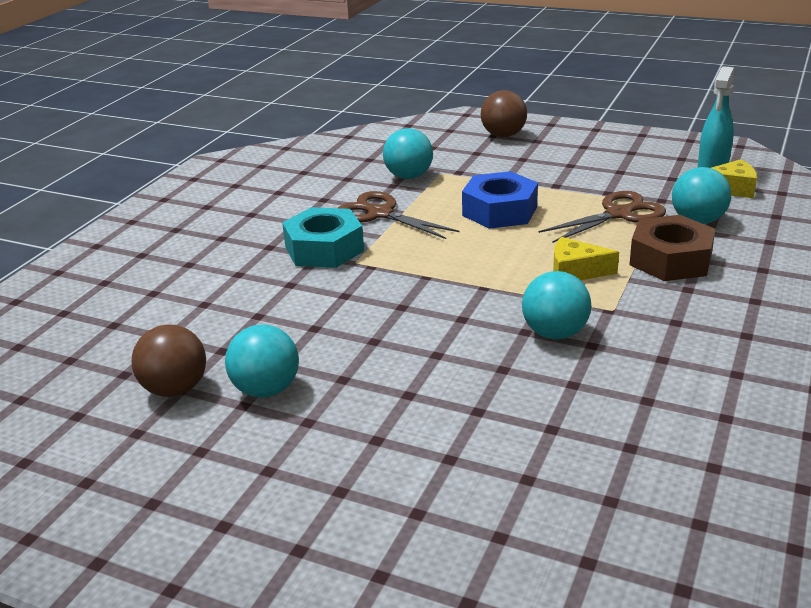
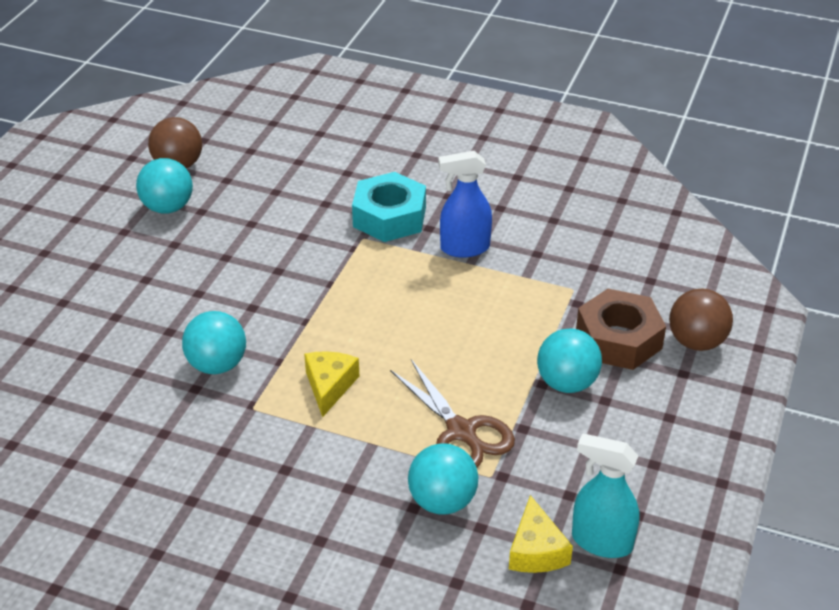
camera: 85 degrees right, 10 degrees up
(380, 214) = (464, 248): brown scissors -> blue spray bottle
(409, 176) = (560, 264): turquoise ball -> turquoise ball (567, 383)
(499, 211) = (470, 334): blue nut -> none
(670, 260) = (347, 463): brown nut -> brown nut (618, 339)

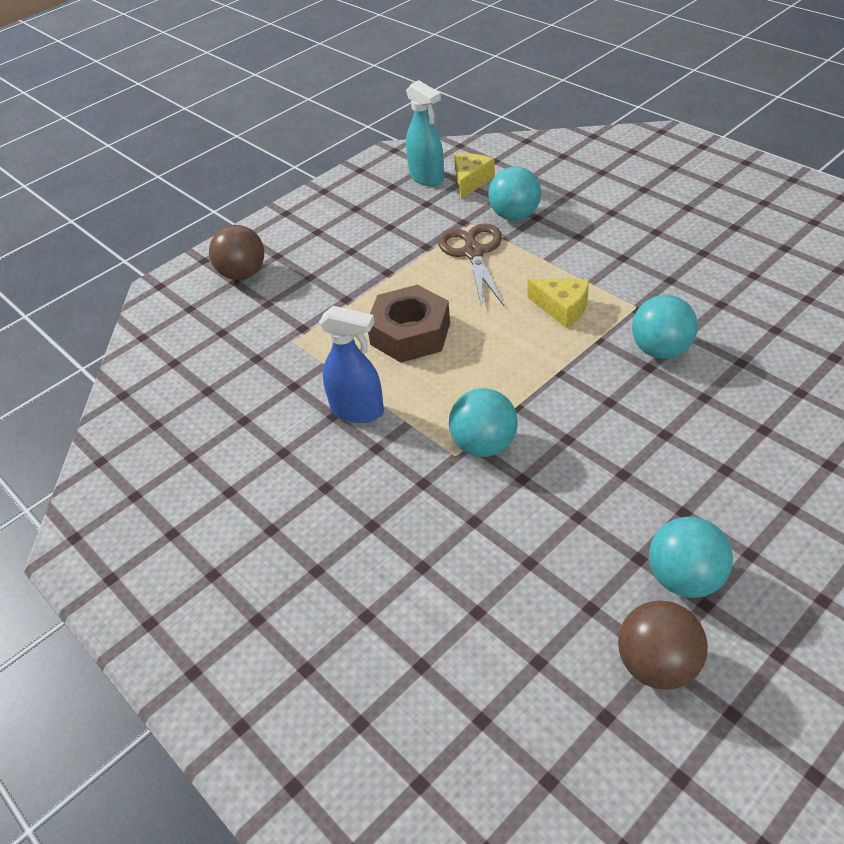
camera: 150 degrees left, 5 degrees up
(329, 386) = (562, 308): yellow cheese -> yellow cheese turned 90 degrees counterclockwise
(389, 217) = (410, 475): turquoise nut -> none
(567, 383) = (368, 267): turquoise ball -> turquoise ball (484, 445)
(618, 339) = (299, 289): brown nut -> brown nut (410, 333)

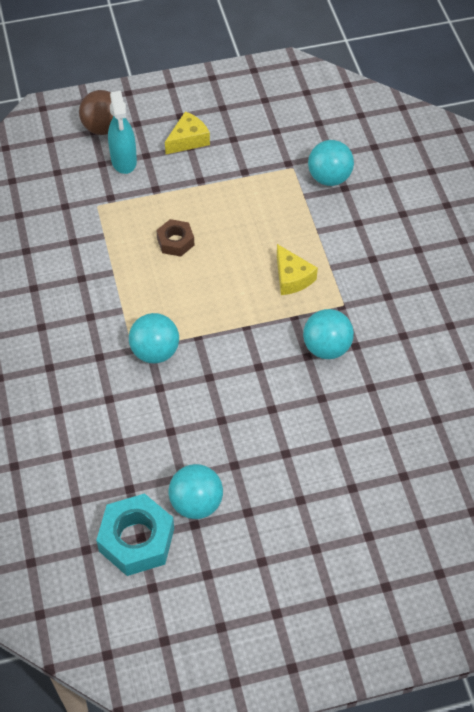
camera: 25 degrees right, 10 degrees up
(358, 411) = (98, 283): blue spray bottle -> none
(410, 333) = (175, 242): brown nut -> brown nut, size x0.58
(427, 178) = (296, 105): turquoise spray bottle -> turquoise spray bottle (124, 161)
(470, 181) = (325, 126): yellow cheese -> yellow cheese (188, 140)
(473, 253) = (272, 196): brown scissors -> none
(657, 664) = (136, 540): brown ball -> turquoise nut

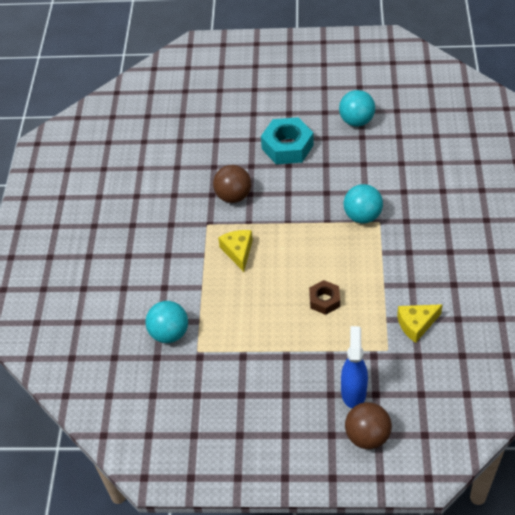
camera: 160 degrees left, 5 degrees down
(124, 161) = (353, 392): turquoise spray bottle -> blue spray bottle
(136, 540) = (399, 109): turquoise nut -> turquoise nut (287, 147)
(188, 140) = (285, 402): yellow cheese -> yellow cheese (416, 324)
(326, 348) = (233, 196): turquoise ball -> brown ball

